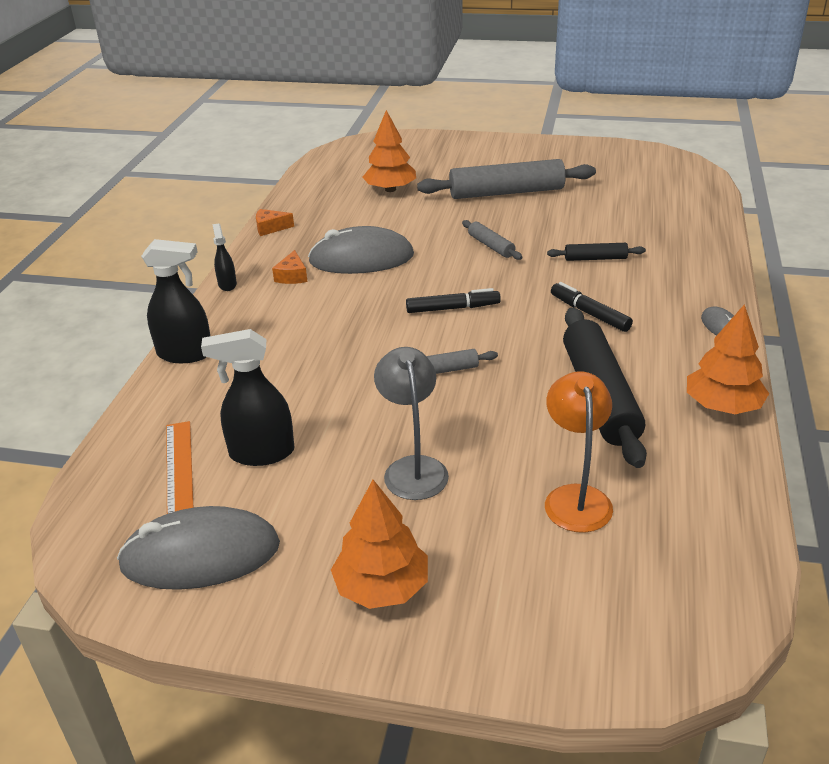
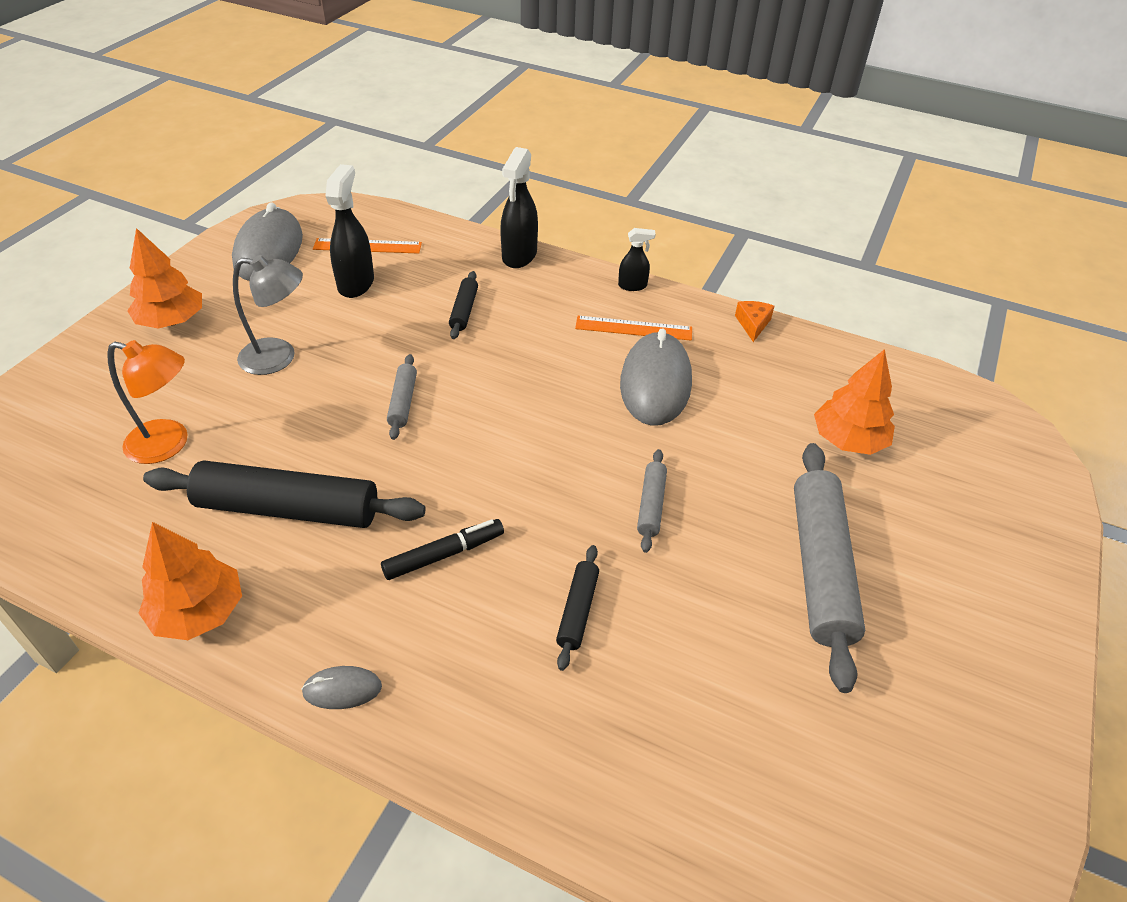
camera: 100 degrees right, 10 degrees up
(292, 276) = (633, 328): orange cheese -> orange ruler
(292, 367) = (464, 310): none -> black rolling pin
(453, 308) = (514, 435): black marker -> none
(491, 246) = (651, 505): grey rolling pin -> grey rolling pin turned 60 degrees counterclockwise

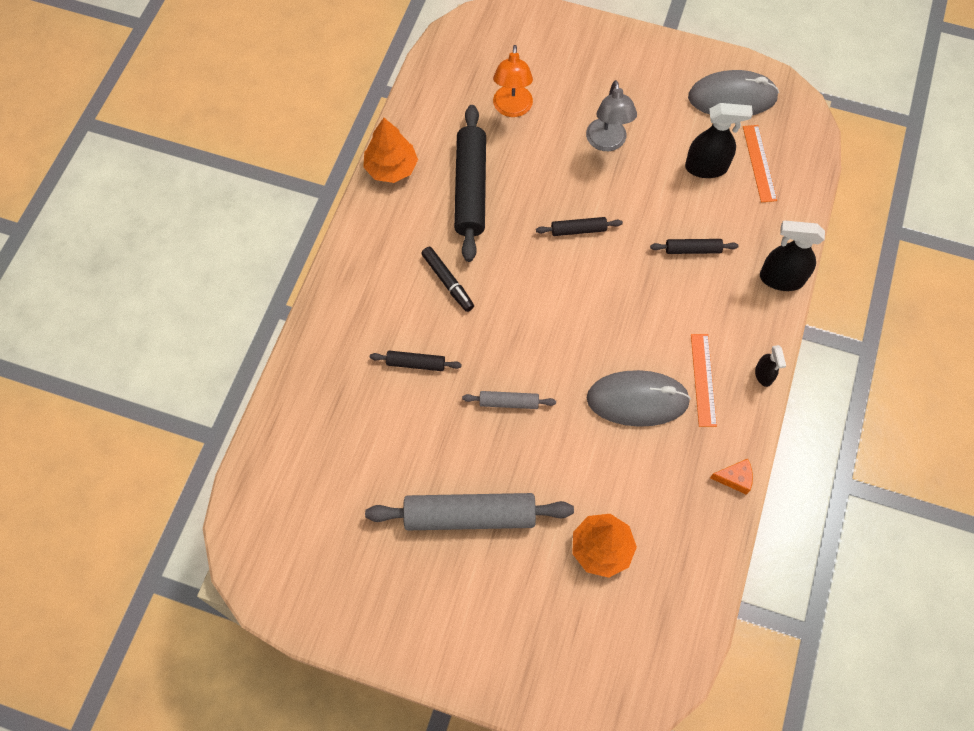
camera: 85 degrees right, 20 degrees up
(172, 321) = (630, 67): orange tree -> none
(342, 689) = (351, 250): grey mouse -> none
(403, 402) = (578, 230): grey rolling pin -> black rolling pin

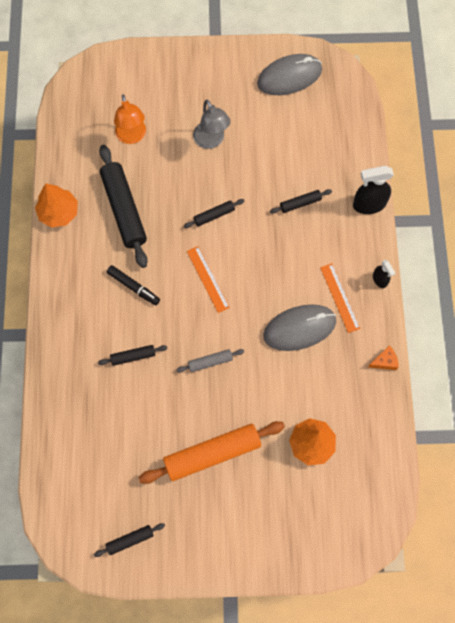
camera: 20 degrees left, 5 degrees up
(326, 585) = (130, 540): none -> black rolling pin
(469, 516) = (212, 454): grey rolling pin -> orange rolling pin
(706, 167) = (289, 137): black spray bottle -> none
(759, 163) = (325, 122): orange ruler -> orange ruler (208, 279)

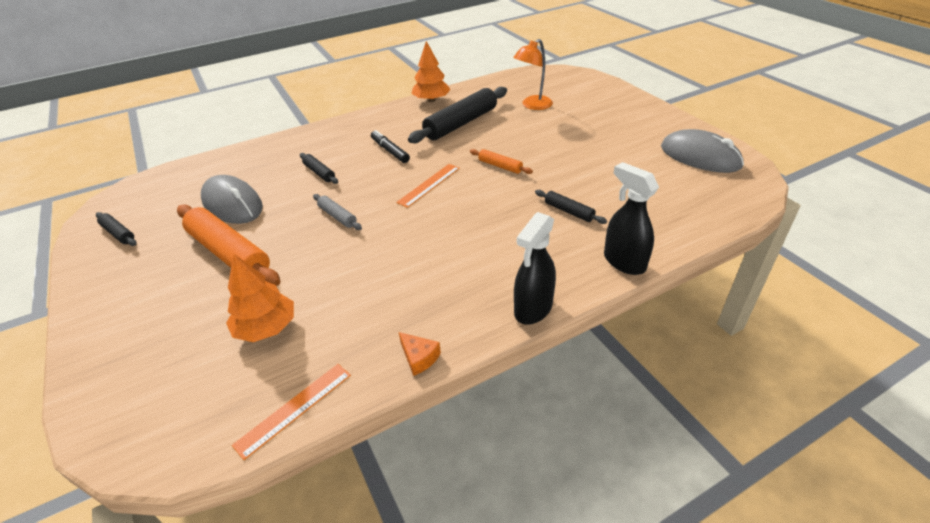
camera: 65 degrees right, 30 degrees down
(133, 287) = (390, 151): black marker -> black marker turned 135 degrees clockwise
(211, 141) = (574, 140): grey lamp -> none
(214, 215) = (500, 166): black rolling pin -> orange rolling pin
(299, 328) = (416, 263): grey mouse -> grey mouse (232, 204)
(339, 297) = (480, 282): orange ruler -> orange ruler (294, 409)
(379, 280) = (533, 309): black spray bottle -> black spray bottle, size x1.79

